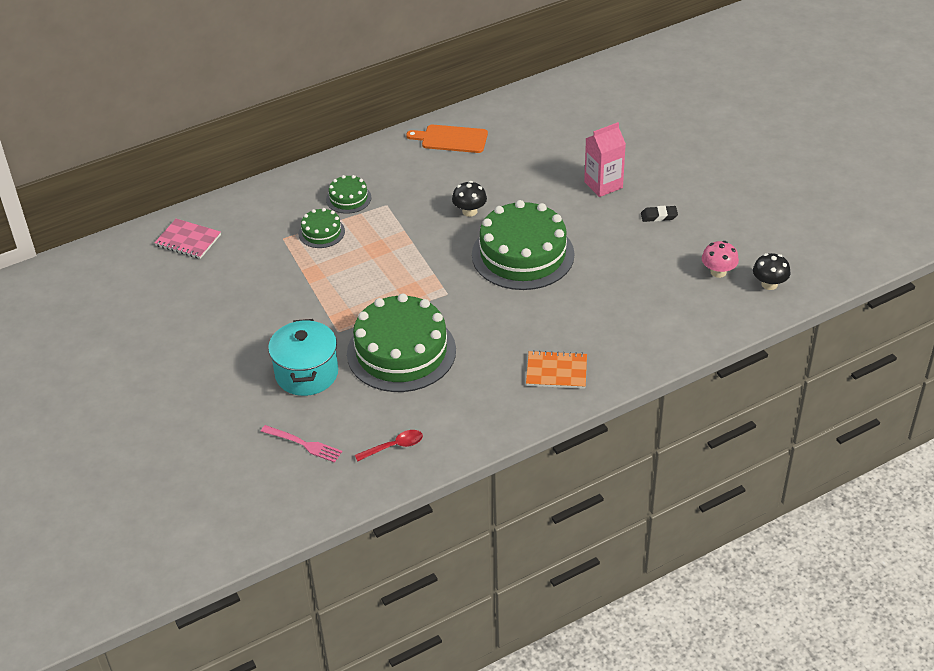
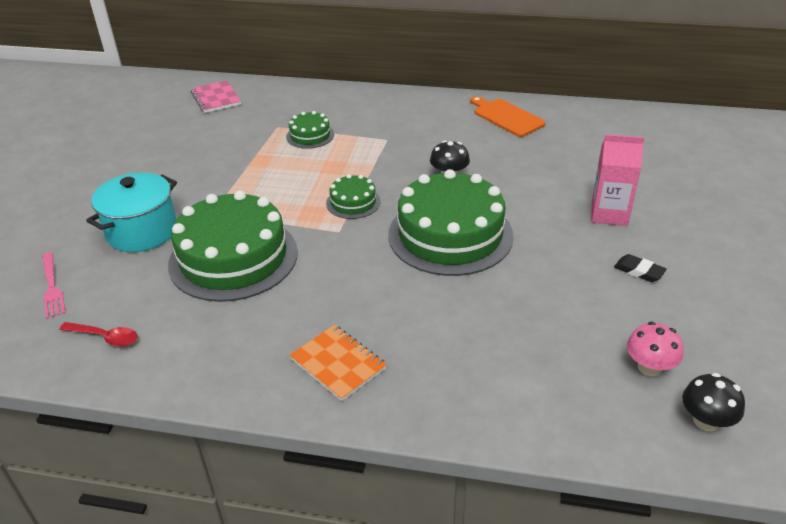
camera: 40 degrees right, 5 degrees down
(348, 198) = (364, 122): green cake -> green cake (353, 202)

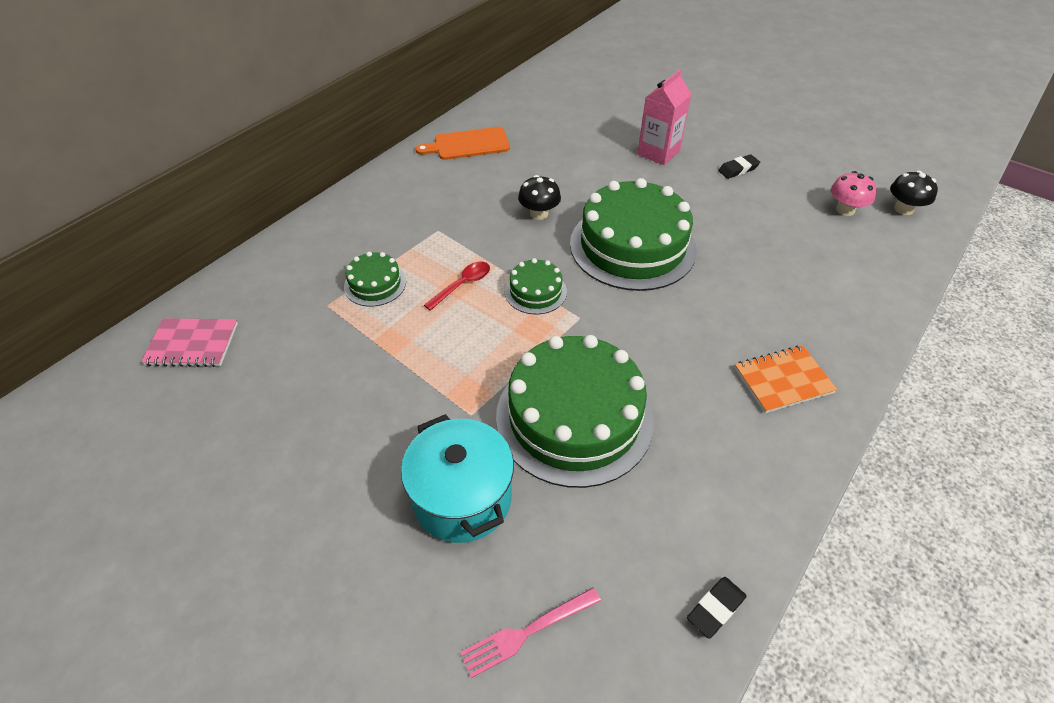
camera: 65 degrees left, 10 degrees up
(52, 287) = (526, 632): pink fork -> pink fork turned 150 degrees clockwise
(90, 369) = (715, 608): none -> black eraser
(105, 337) = (663, 581): red spoon -> red spoon (462, 285)

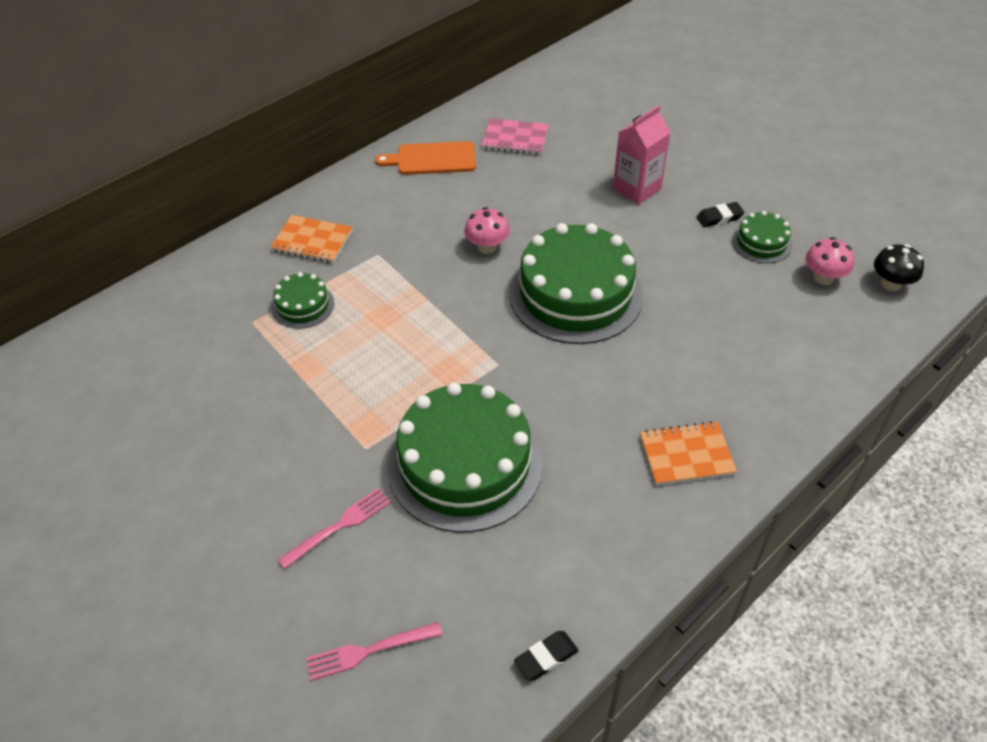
camera: 10 degrees right, 0 degrees up
(192, 344) = (119, 346): pink notebook -> pink notebook (515, 139)
(371, 225) = (312, 241): none -> orange notebook
(462, 285) = (389, 316): red spoon -> none
(462, 498) = (339, 526): turquoise pot -> pink fork
(535, 291) = (461, 332): green cake -> green cake (761, 242)
(539, 213) = (487, 247): black mushroom -> pink mushroom

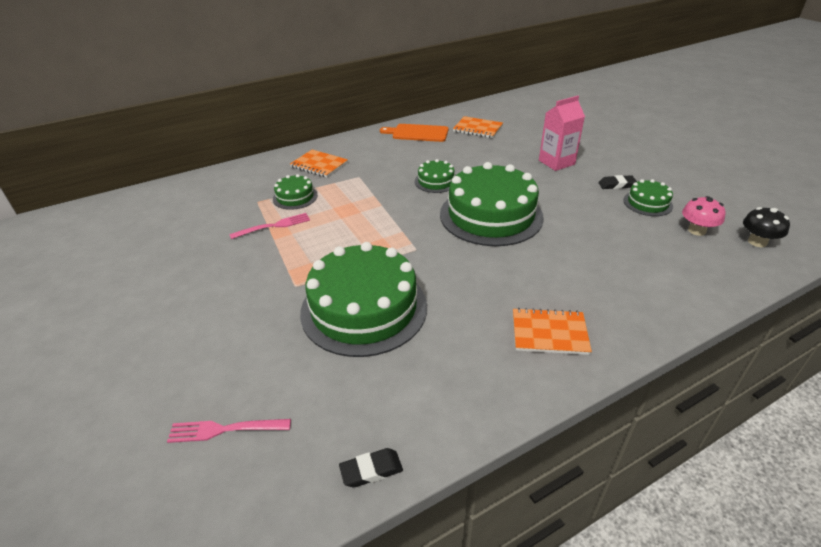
camera: 15 degrees right, 10 degrees down
(339, 526) = (250, 333): pink fork -> pink fork (274, 226)
(487, 247) = (436, 181): pink mushroom -> green cake
(515, 139) = (477, 129): pink notebook -> orange notebook

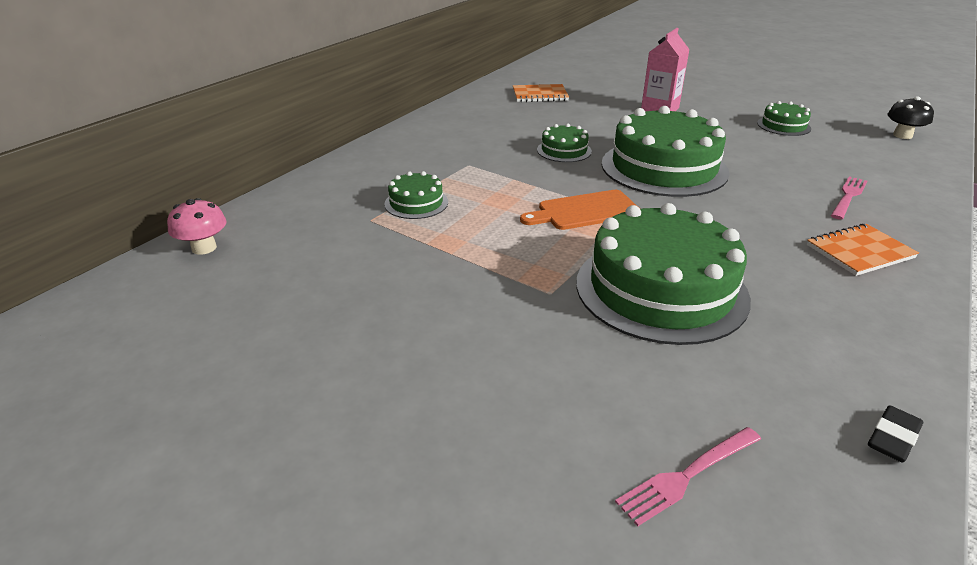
camera: 30 degrees left, 5 degrees down
(274, 226) = (432, 239): pink fork -> pink fork (848, 196)
(319, 165) = (401, 164): orange notebook -> none
(417, 133) = (478, 110): orange cutting board -> orange cutting board (584, 211)
(616, 185) = (738, 117): black eraser -> none
(696, 230) = (850, 138): pink mushroom -> pink mushroom (204, 248)

